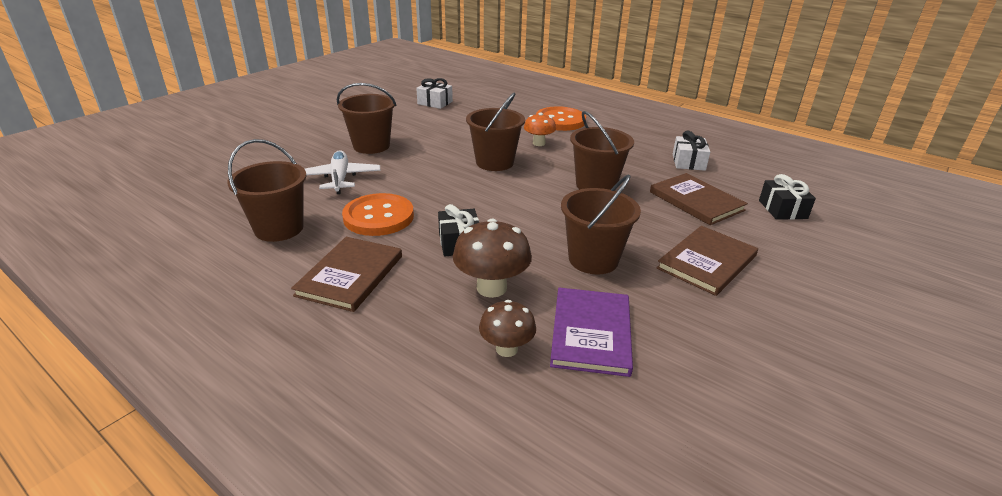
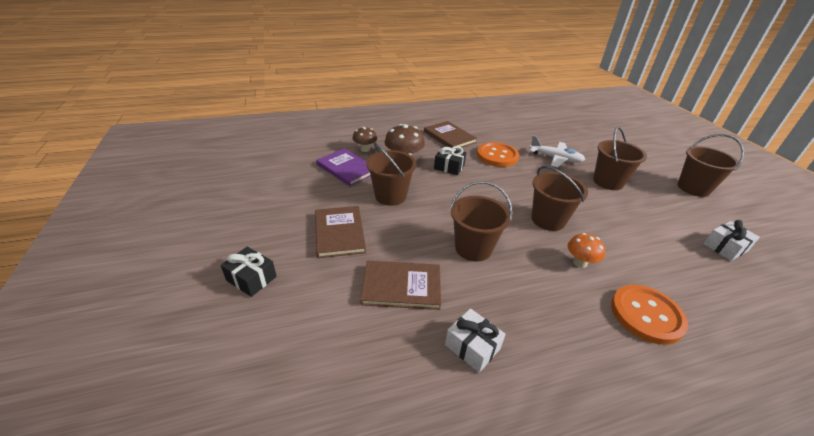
camera: 125 degrees right, 5 degrees up
(279, 228) = (506, 133): brown bucket -> brown bucket (693, 188)
(782, 209) = (335, 334): black gift -> black gift (251, 278)

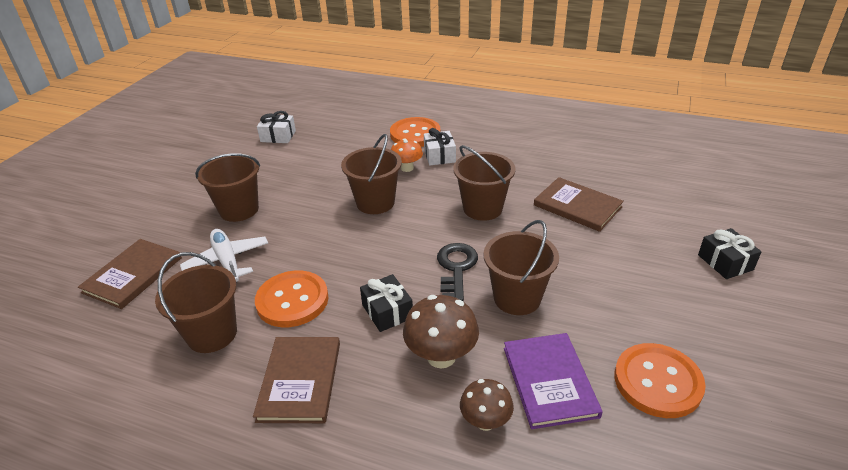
camera: 140 degrees left, 0 degrees up
(293, 185) = (657, 382): none -> orange button
(339, 233) = (613, 274): brown book -> brown book (132, 275)
(441, 198) = (456, 268): none -> black key
(472, 346) = (553, 161): white gift -> white gift (439, 156)
(693, 188) = (178, 172): brown bucket -> brown bucket (212, 334)

